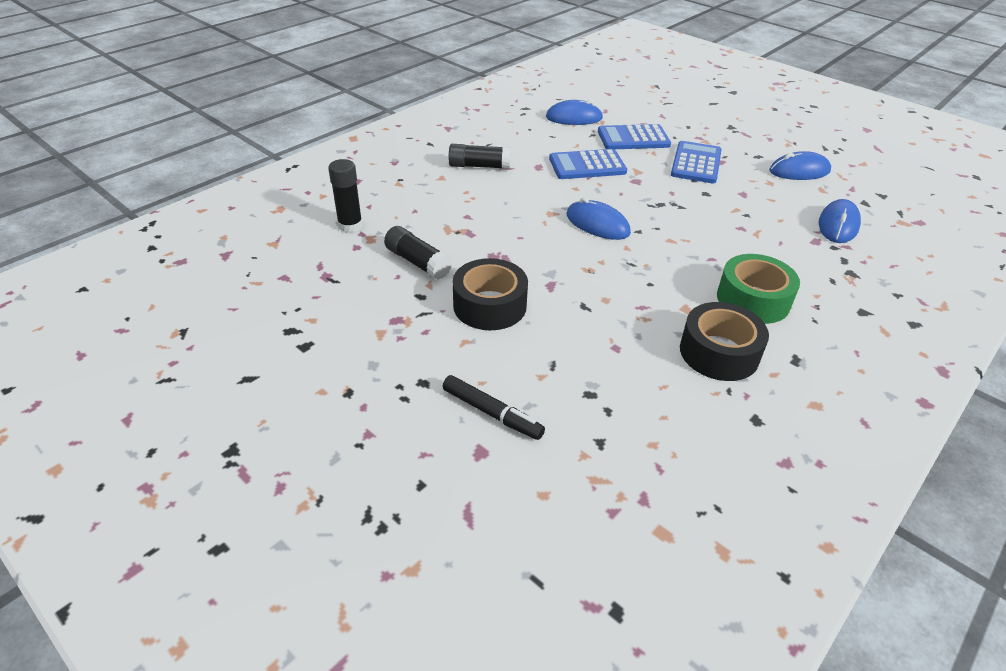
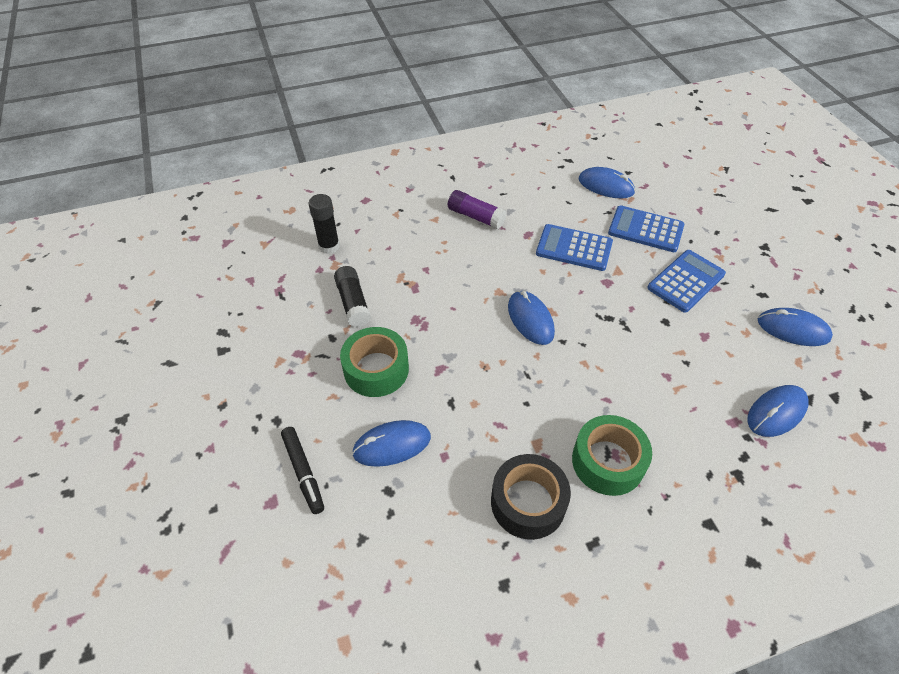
camera: 30 degrees right, 10 degrees up
(479, 166) = (476, 217): black glue stick -> purple glue stick
(490, 305) = (376, 369): black tape -> green tape
(560, 358) = (392, 445): none -> blue mouse

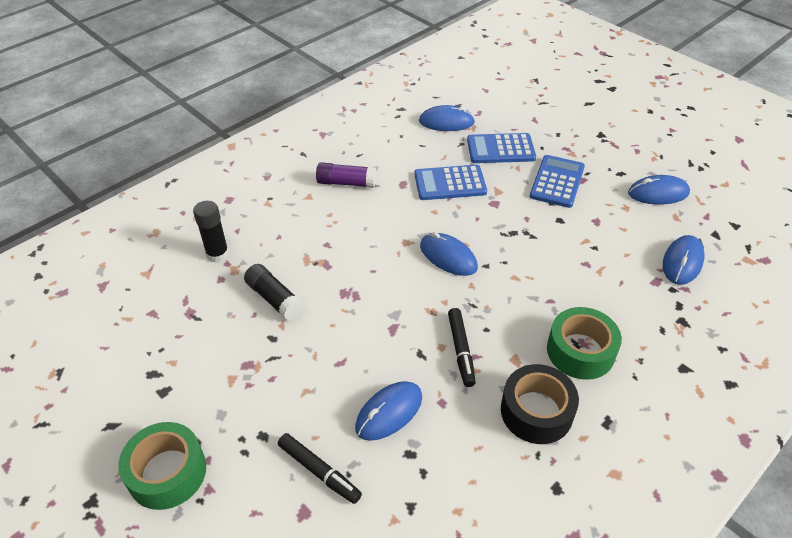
camera: 25 degrees left, 5 degrees down
(376, 369) = (333, 351): green tape -> green tape (167, 472)
(490, 414) = (460, 350): none -> black marker

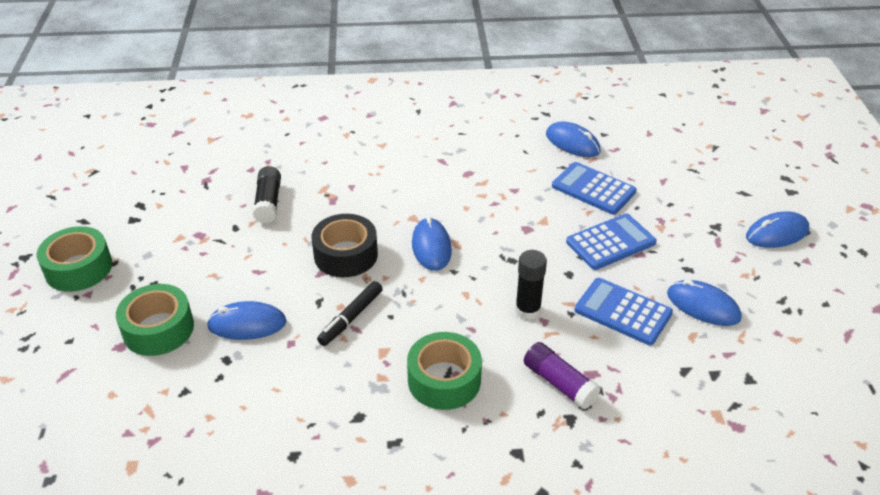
camera: 40 degrees right, 5 degrees down
(217, 254) = (269, 151): black glue stick -> black glue stick (528, 310)
(319, 471) = (158, 329): black marker -> green tape
(346, 183) = (423, 149): purple glue stick -> purple glue stick (559, 383)
(450, 183) = (508, 193): blue calculator -> blue calculator (623, 312)
(536, 411) = (349, 396): black tape -> black tape (346, 255)
(682, 262) = (641, 375): blue mouse -> blue mouse (777, 233)

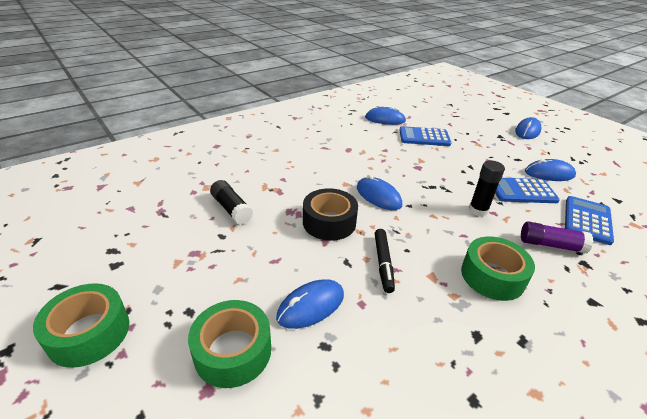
camera: 35 degrees left, 5 degrees down
(610, 242) = (467, 159): blue calculator -> blue calculator (587, 220)

